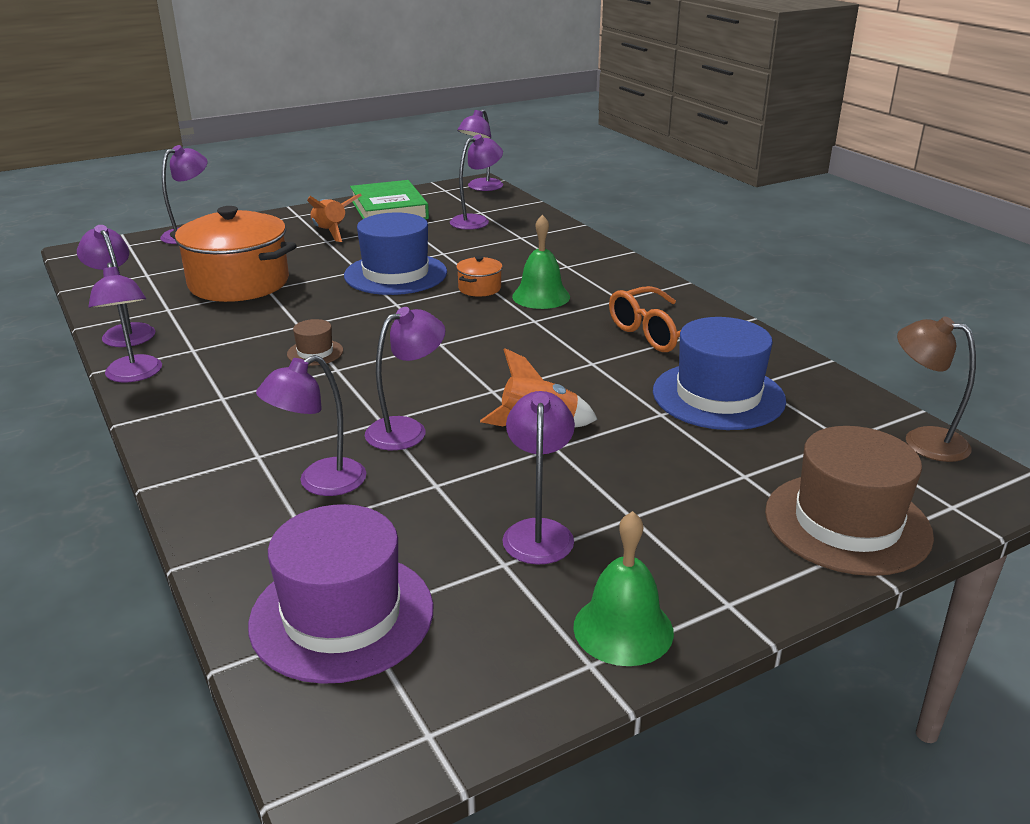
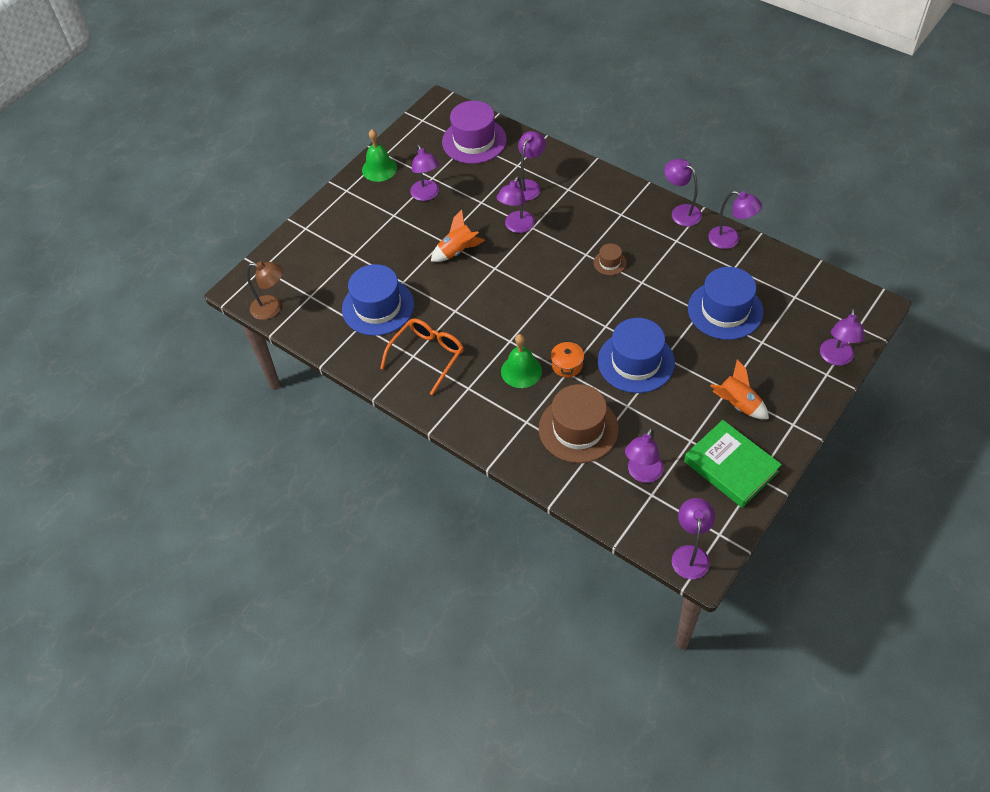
camera: 160 degrees right, 25 degrees up
(239, 283) = (725, 310): orange pot -> blue hat
(847, 523) = (306, 242): brown hat -> brown hat (578, 429)

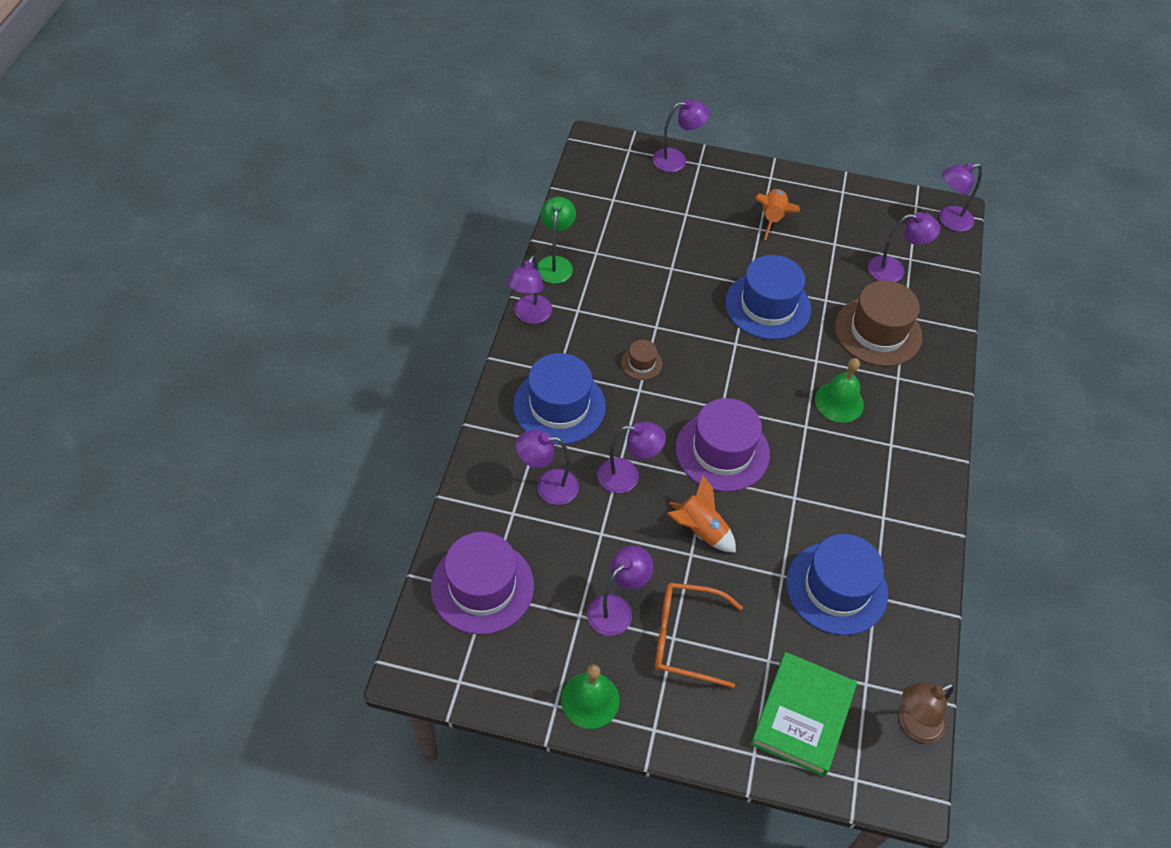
camera: 120 degrees left, 0 degrees up
(272, 308) = (913, 725): brown lamp -> brown lamp turned 105 degrees counterclockwise
(427, 356) = (874, 501): orange glasses -> orange glasses (685, 638)
(512, 283) = (722, 451): none -> purple hat
(567, 365) = (807, 363): orange pot -> none
(725, 310) = (659, 249): blue hat -> blue hat (559, 406)
(730, 240) = (555, 263): purple lamp -> green lamp
(731, 466) = (843, 210): green book -> green book (802, 716)

